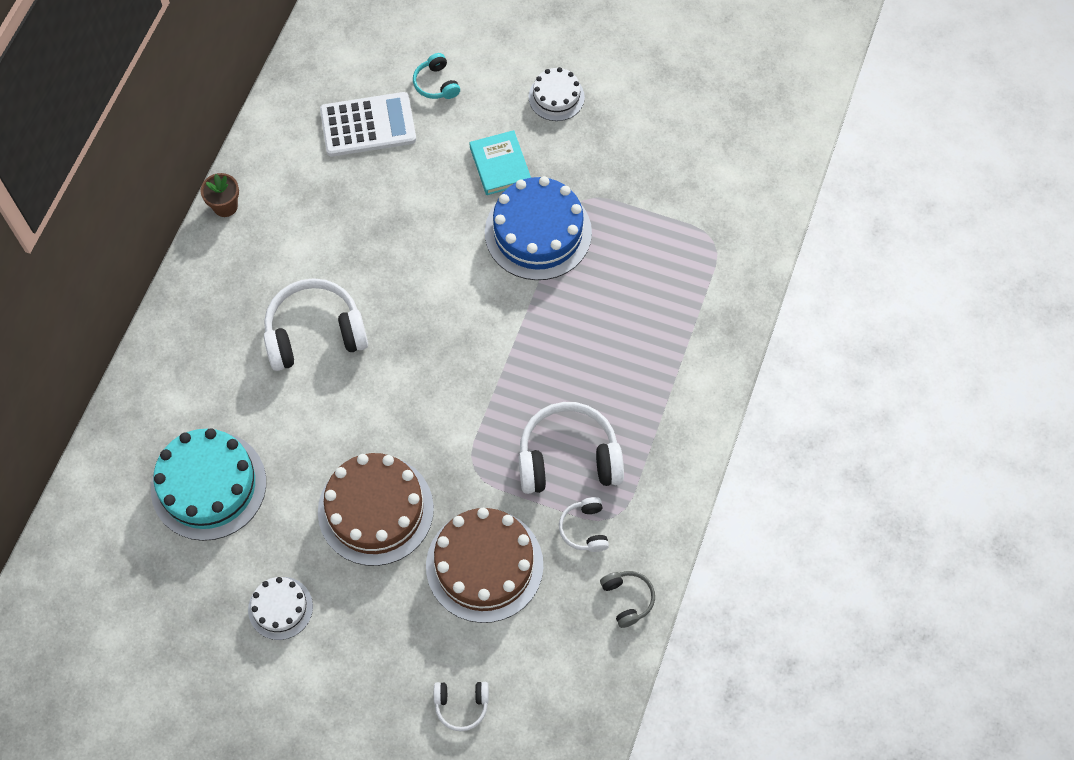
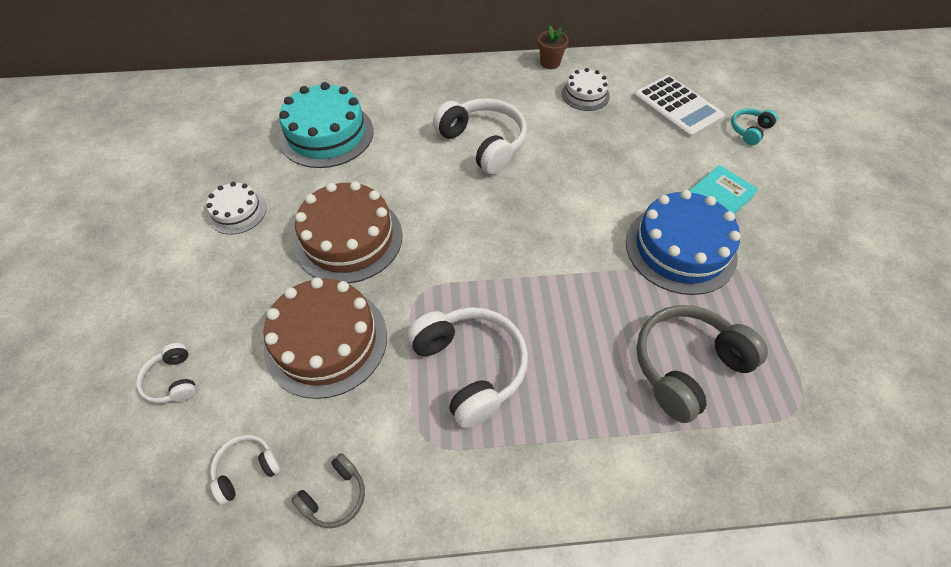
camera: 65 degrees right, 10 degrees down
(556, 97) = (818, 210): white cake -> white cake (585, 95)
(584, 529) = (400, 416): white headphones -> white headphones (247, 469)
(646, 296) = (687, 366): none -> grey headphones

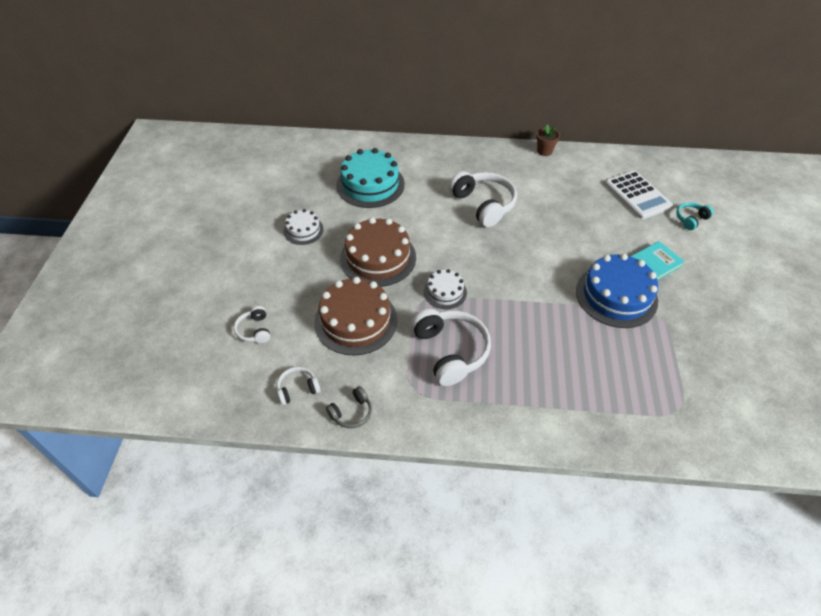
camera: 10 degrees right, 5 degrees down
(585, 95) = (567, 178): white cake -> white cake (445, 292)
(687, 366) = (603, 372): grey headphones -> none

